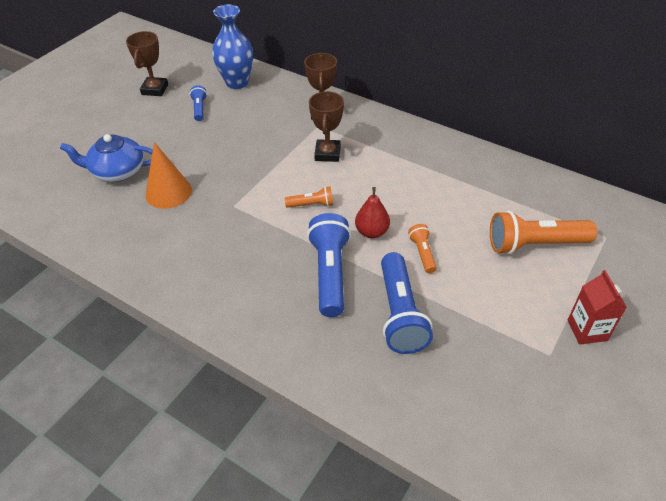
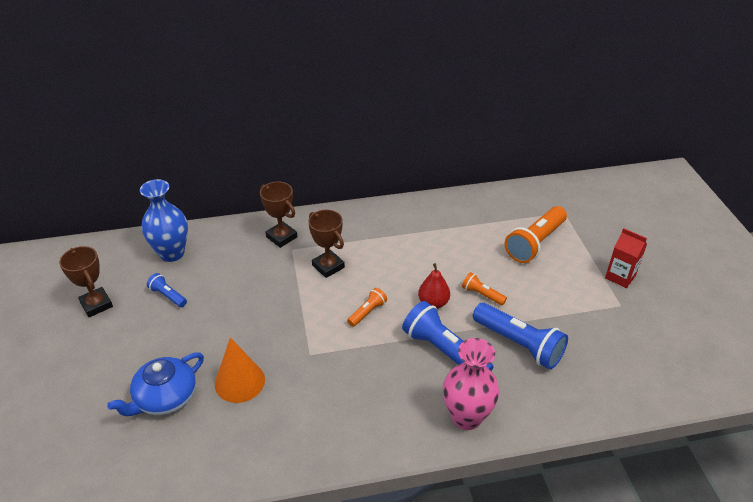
camera: 45 degrees left, 5 degrees down
(280, 333) = (466, 417): none -> pink vase

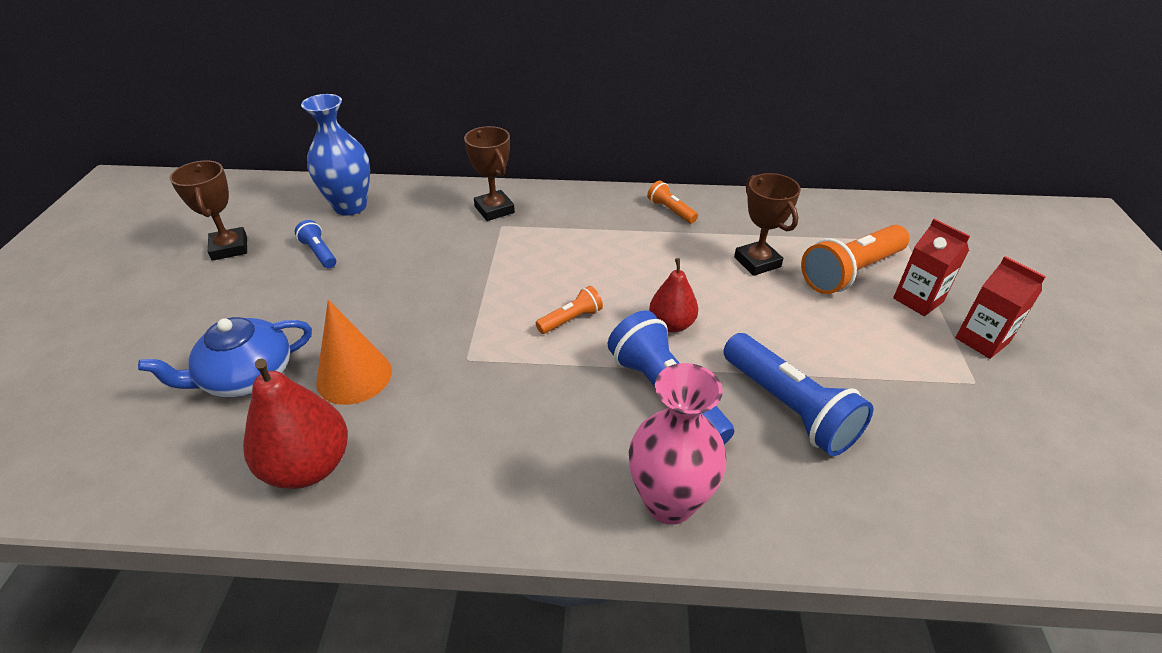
camera: 15 degrees right, 0 degrees up
(239, 446) = (308, 466): none -> red pear
(328, 266) = (540, 253): brown trophy -> brown trophy (757, 262)
(482, 294) = (749, 326): orange flashlight -> orange flashlight (670, 211)
(579, 256) = (918, 300): none -> red carton

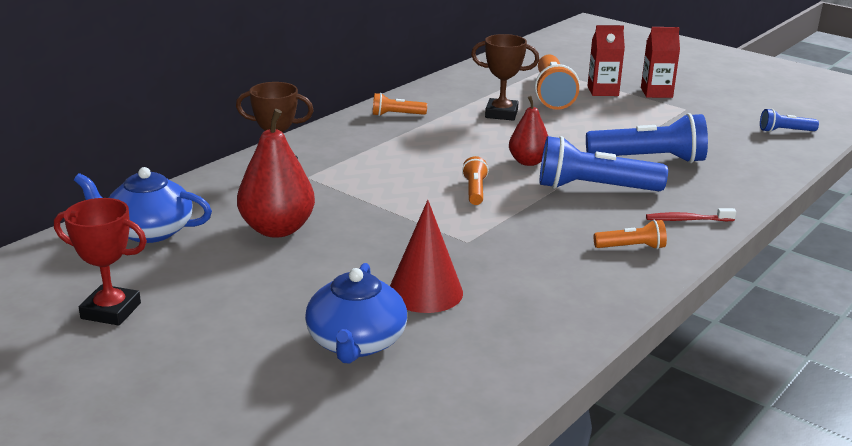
camera: 55 degrees left, 15 degrees down
(229, 248) = (111, 311): brown trophy -> red trophy
(308, 466) = (512, 336): red pear -> red pear (277, 229)
(319, 253) = (207, 265): blue flashlight -> blue flashlight (785, 131)
(350, 206) = (148, 231): blue vase -> blue teapot
(354, 376) = (425, 292): orange cone -> red cone
(557, 480) = (631, 247): none -> orange flashlight
(669, 502) = (687, 220): pink vase -> red toothbrush

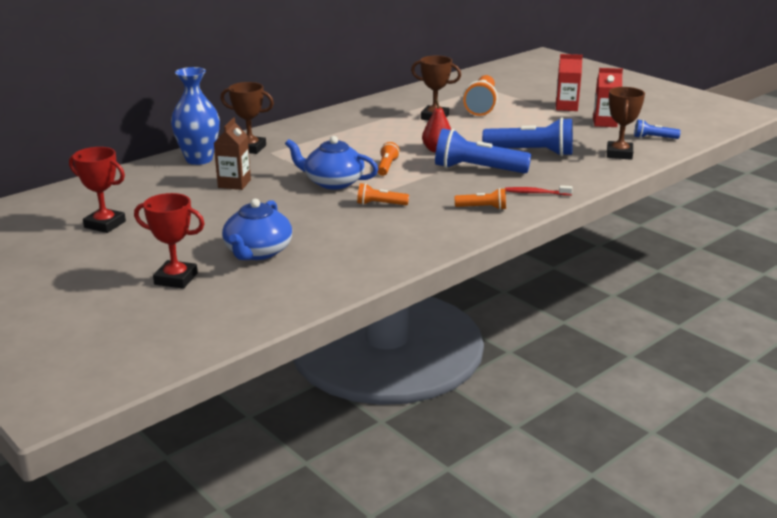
camera: 10 degrees right, 0 degrees up
(148, 231) = (146, 180): blue teapot -> blue teapot (333, 182)
(212, 193) = (199, 159): none -> blue vase
(252, 401) = (176, 279): none -> red trophy
(277, 229) = (234, 183): red pear -> brown carton
(396, 115) = (354, 115): orange flashlight -> orange flashlight (380, 204)
(425, 292) = (319, 226): red cone -> none
(603, 91) = (523, 104): red carton -> red carton (604, 123)
(757, 156) = (619, 154): none -> brown trophy

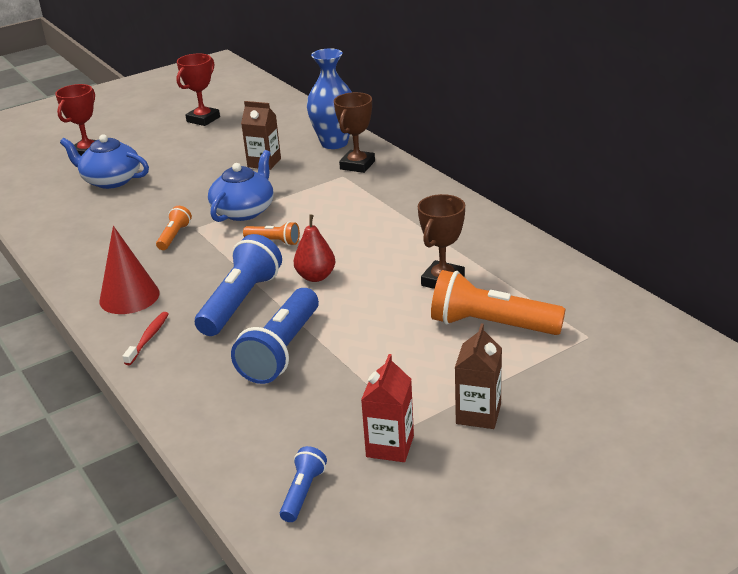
camera: 100 degrees right, 5 degrees up
(483, 208) = (129, 297): orange flashlight -> red cone
(566, 107) = (478, 414): red carton -> brown carton
(619, 154) = (246, 435): brown trophy -> none

